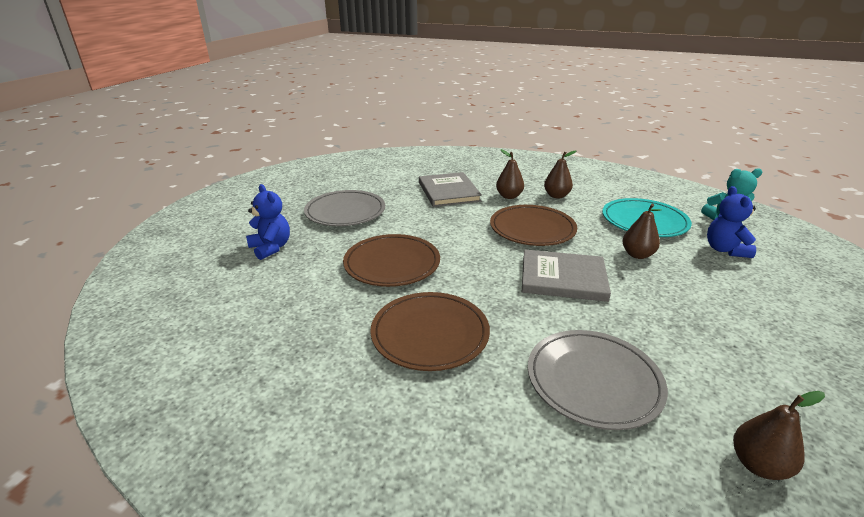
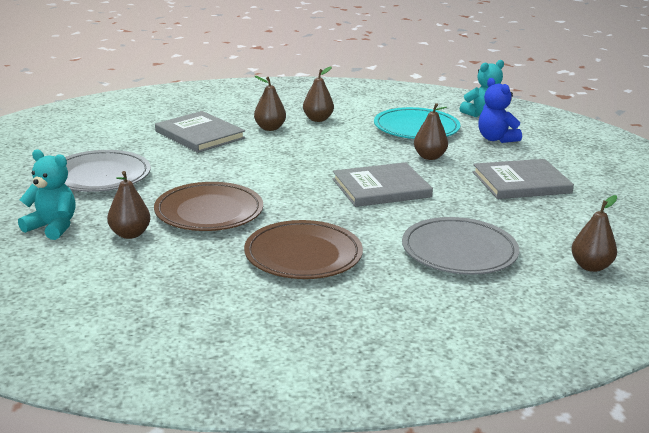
camera: 30 degrees left, 5 degrees down
(271, 248) = (52, 227): blue teddy bear -> turquoise teddy bear
(314, 269) = (130, 234): none -> brown pear
(532, 229) = (320, 154): brown plate -> none
(725, 309) = (521, 182): none -> grey book

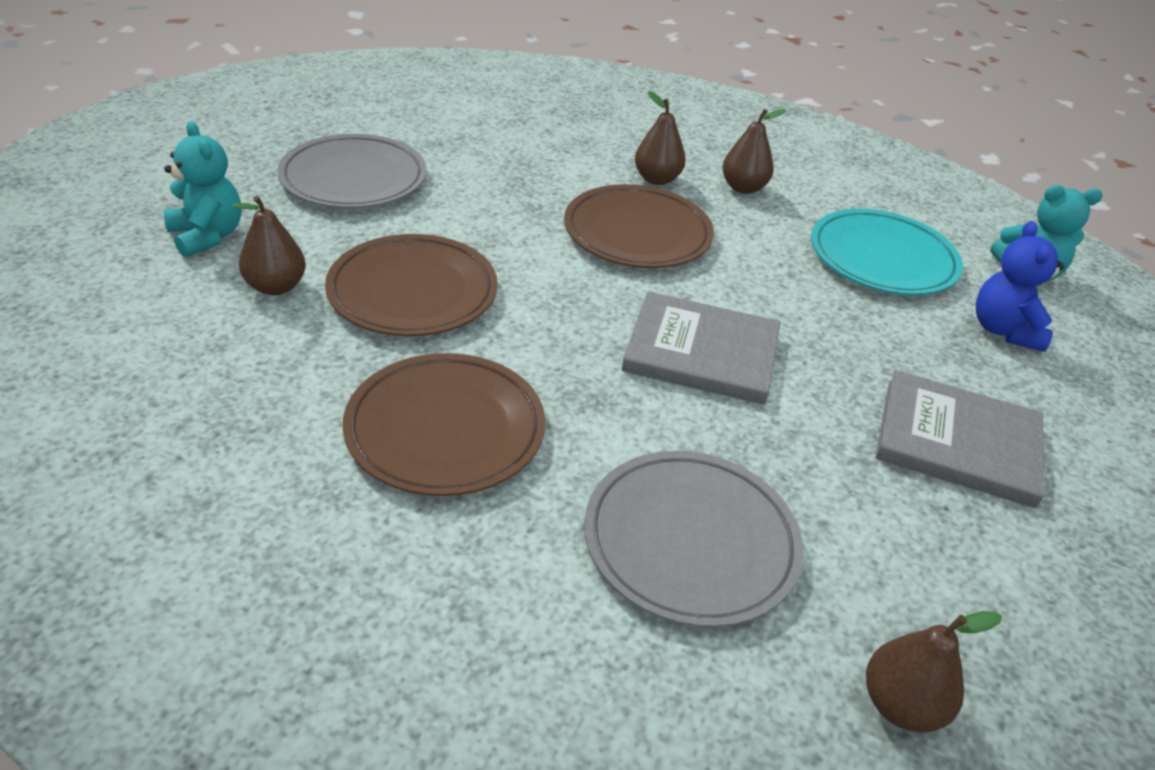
camera: 30 degrees right, 15 degrees up
(199, 135) = (550, 157): grey book -> none
(290, 153) = (637, 233): none -> brown plate
(429, 157) = (846, 322): brown pear -> none

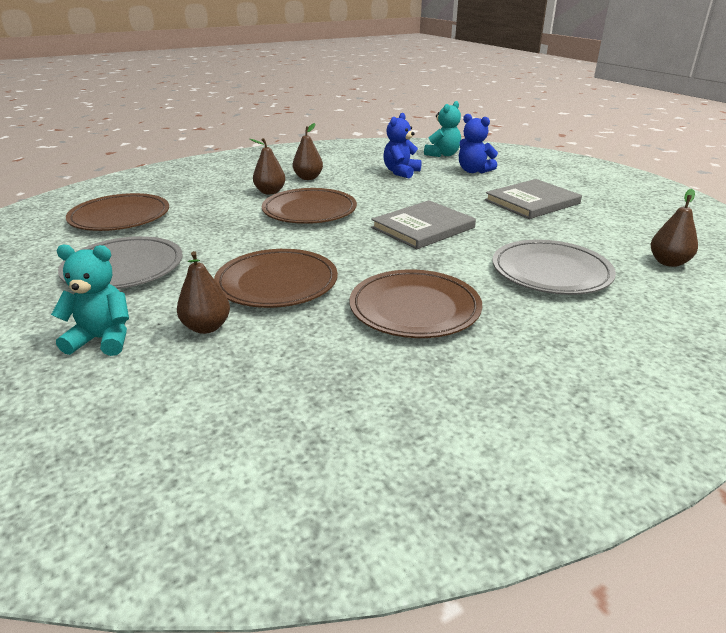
camera: 50 degrees left, 10 degrees down
(465, 118) = (120, 217): none -> brown plate
(882, 258) = (401, 172): turquoise plate -> blue teddy bear

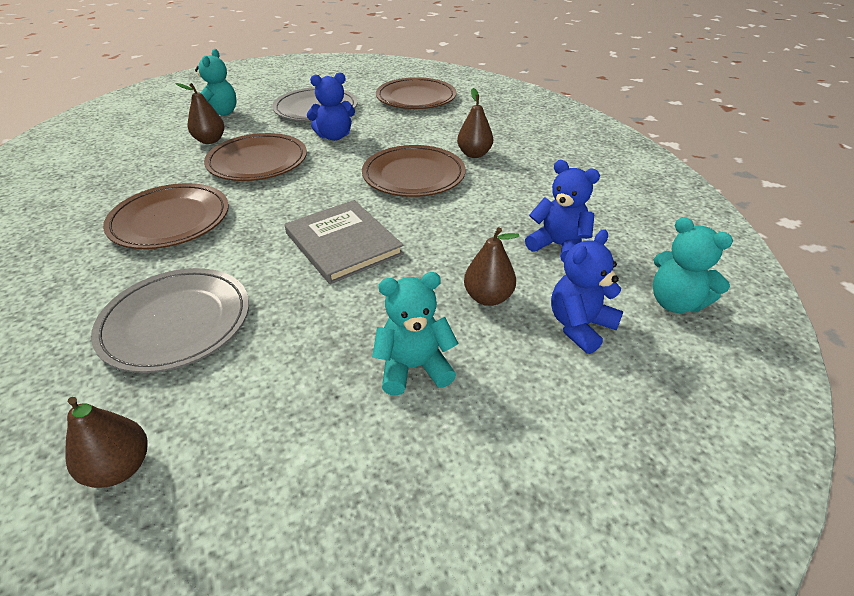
camera: 95 degrees right, 10 degrees up
(216, 249) = (334, 136): none -> blue teddy bear
(308, 178) = (524, 175): brown pear -> brown pear (488, 297)
(532, 202) = (414, 367): grey book -> turquoise teddy bear

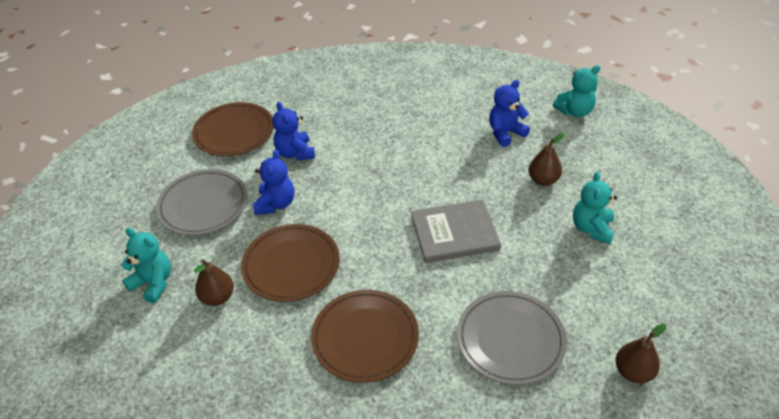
camera: 65 degrees left, 5 degrees up
(413, 175) = (379, 172): brown plate -> none
(474, 154) = (366, 131): brown pear -> none
(580, 326) = (580, 153): blue teddy bear -> blue teddy bear (295, 153)

